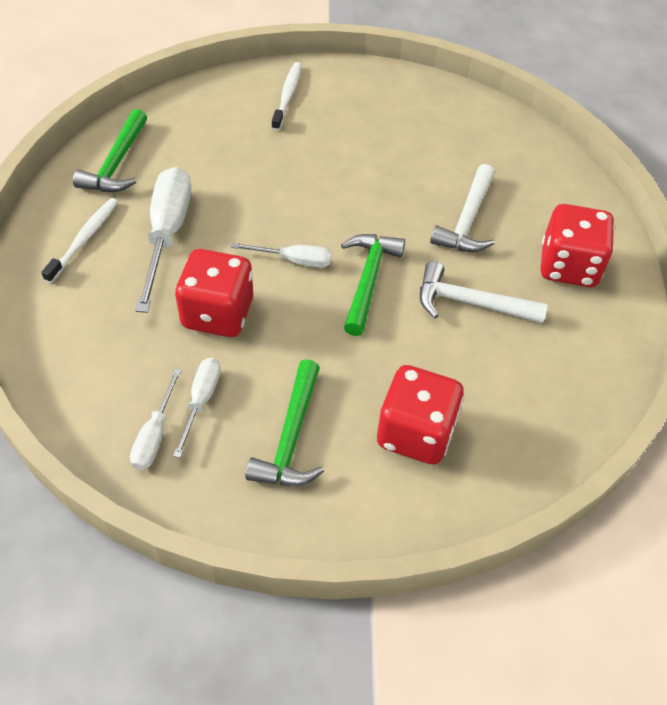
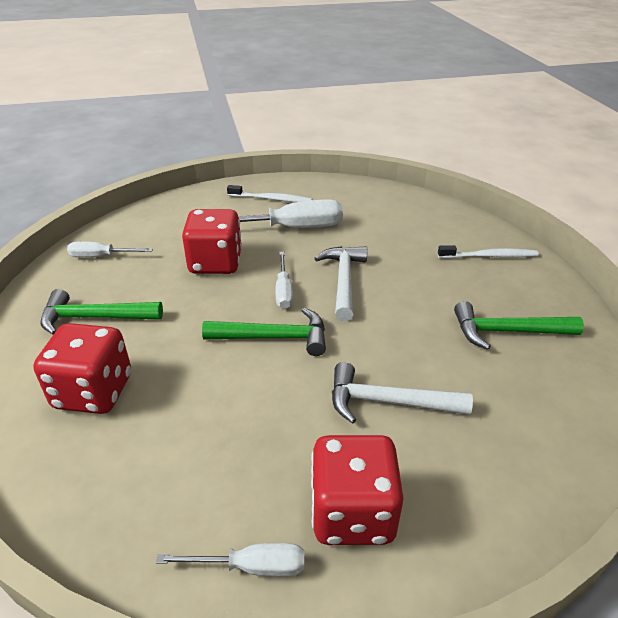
camera: 80 degrees right, 15 degrees down
(117, 163) = (351, 196): green hammer -> green hammer (507, 331)
(201, 401) = (131, 270): white screwdriver -> white screwdriver (251, 566)
(470, 303) = (264, 417): white hammer -> white hammer (344, 281)

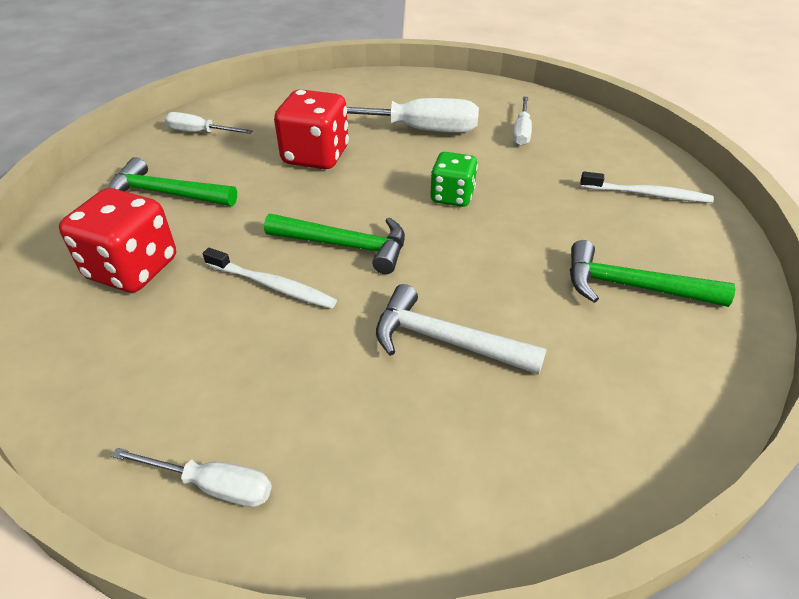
camera: 15 degrees right, 5 degrees up
(271, 199) = (408, 95): white toothbrush -> white toothbrush (272, 285)
(283, 291) = (378, 197): white screwdriver -> white screwdriver (521, 132)
(344, 281) = (452, 196): white hammer -> green dice
(352, 513) = (349, 455): red dice -> none

